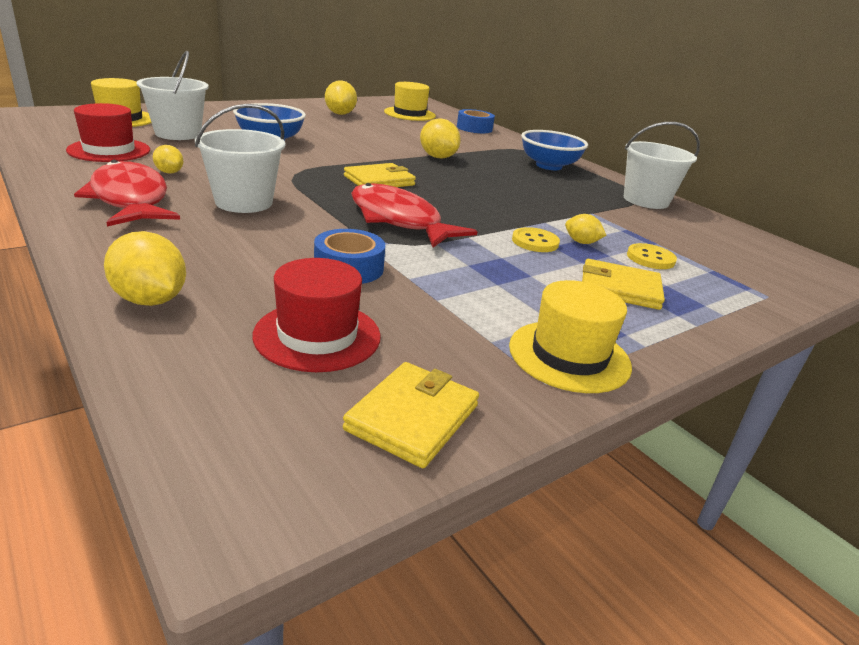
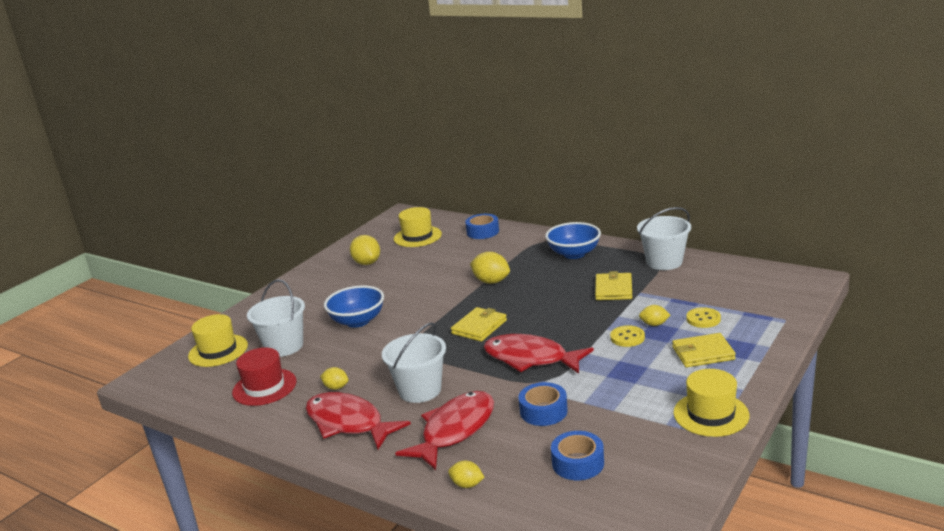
camera: 15 degrees left, 5 degrees down
(150, 300) = (467, 484): yellow lemon -> yellow lemon, size x0.59
(224, 246) = (455, 430): none -> red fish
(317, 335) = (578, 463): red hat -> blue tape
(413, 418) = (669, 484): yellow wallet -> yellow wallet (613, 289)

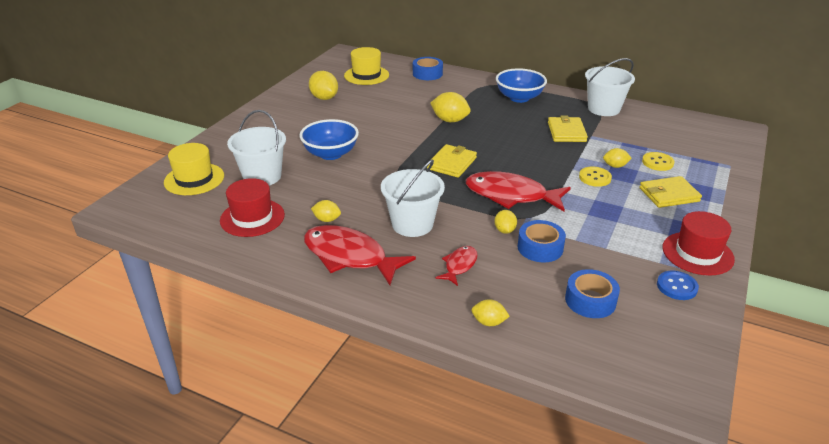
camera: 10 degrees left, 10 degrees up
(455, 430) = (459, 265): red fish -> red fish, size x0.50
(512, 394) = (504, 230): none -> yellow lemon
(675, 448) = (677, 286): none -> blue button
(711, 414) = (697, 253): yellow hat -> red hat

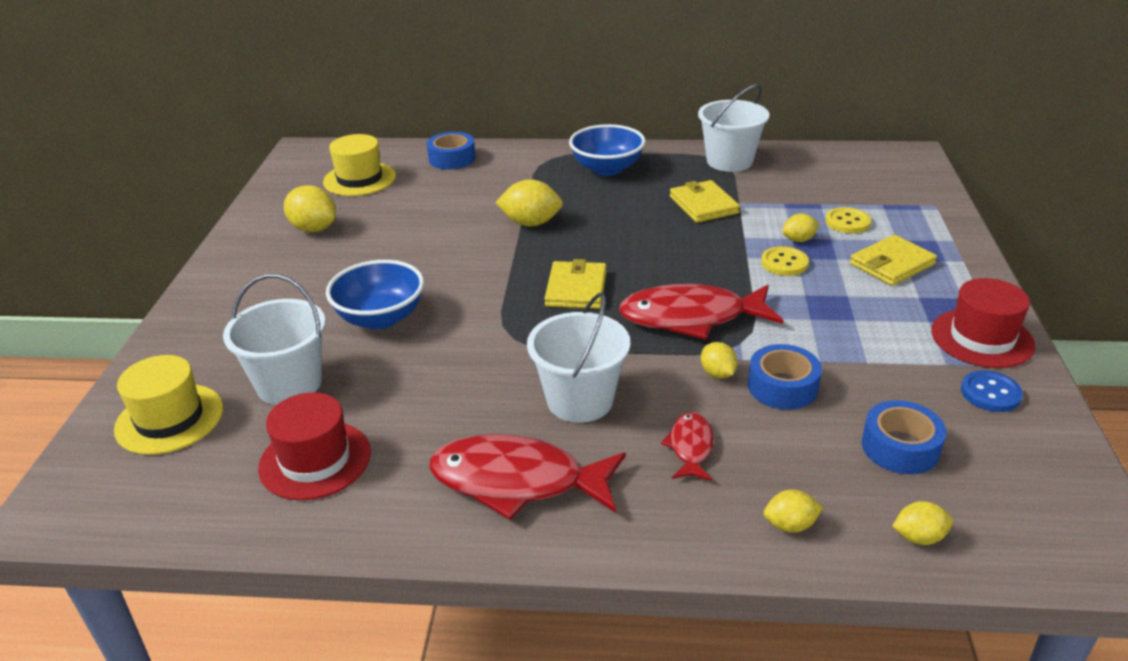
camera: 20 degrees left, 0 degrees up
(327, 219) = (442, 429): yellow lemon -> yellow lemon (919, 537)

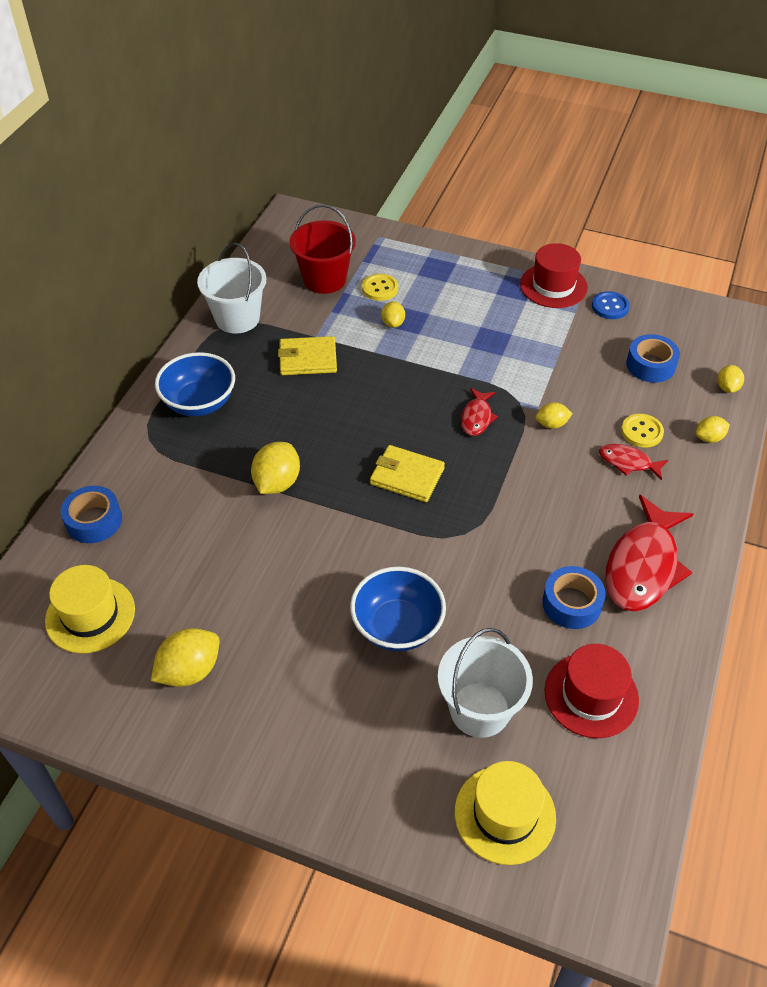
camera: 75 degrees left, 15 degrees up
(580, 400) = (561, 509): white bucket -> none
(691, 317) = (477, 417): red fish -> red fish, size x0.50
(782, 386) = (576, 396): blue tape -> blue tape (571, 603)
(784, 263) = (423, 342): yellow button -> yellow button (642, 432)
(790, 525) = (709, 438): yellow lemon -> yellow lemon turned 60 degrees clockwise
(829, 190) = (324, 279): none -> red bucket
(892, 264) = (449, 289): yellow wallet -> none

